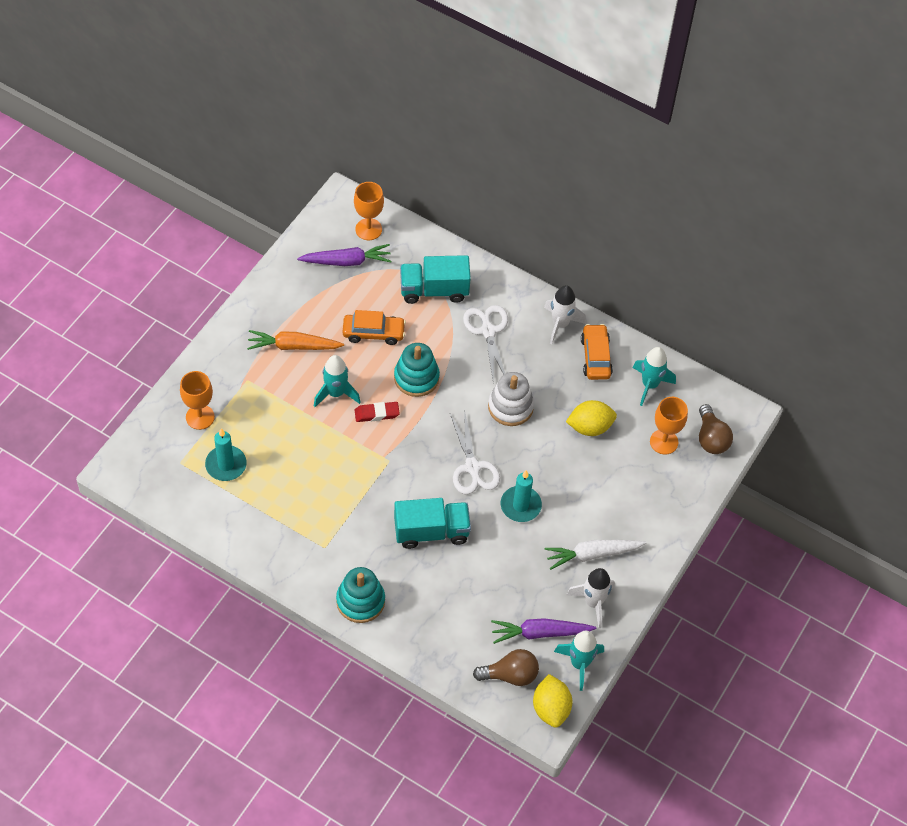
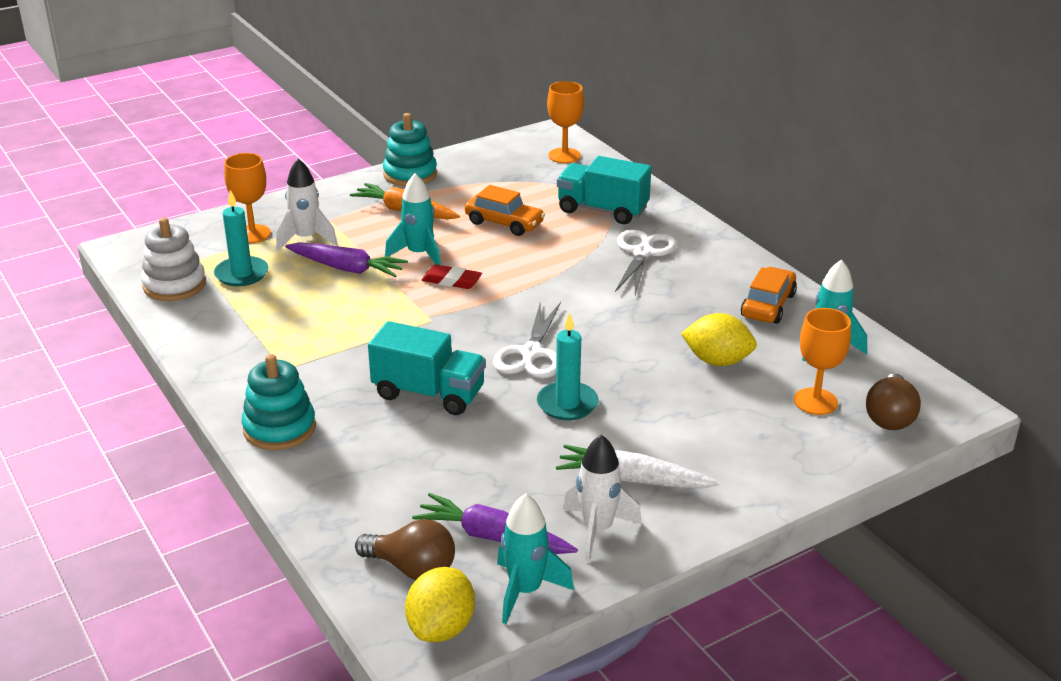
camera: 30 degrees right, 25 degrees down
(346, 261) = (520, 170): purple carrot -> purple carrot (347, 268)
(416, 378) = (524, 266): turquoise stacking toy -> turquoise stacking toy (410, 174)
(510, 407) = (623, 317): white stacking toy -> white stacking toy (174, 285)
(560, 324) = (739, 269): white rocket -> white rocket (306, 239)

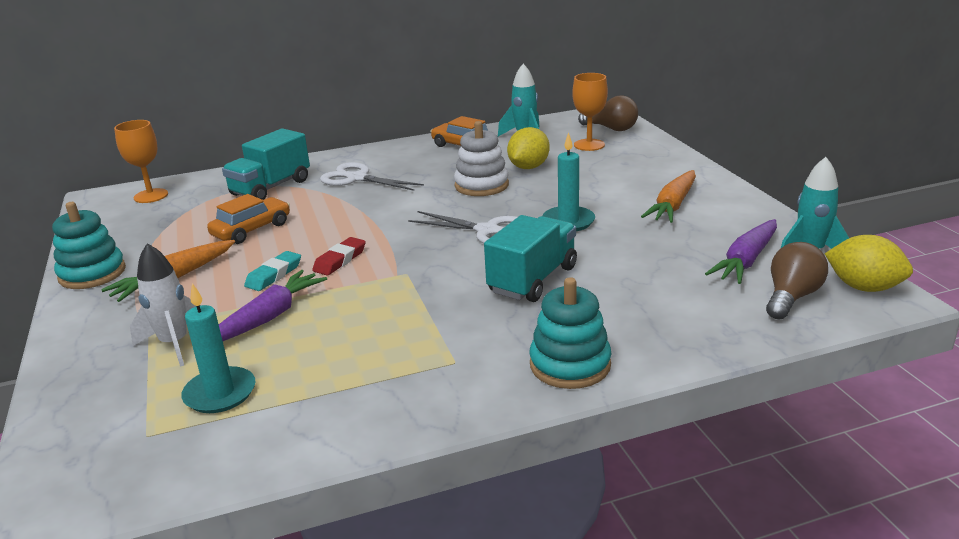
camera: 75 degrees left, 5 degrees down
(174, 285) = (203, 453): white stacking toy -> white stacking toy (481, 185)
(252, 234) = (122, 385): orange goblet -> none
(419, 254) = (274, 275): turquoise rocket -> turquoise eraser
(597, 530) = (734, 222): white rocket -> none
(633, 480) = (673, 205): white carrot -> orange carrot

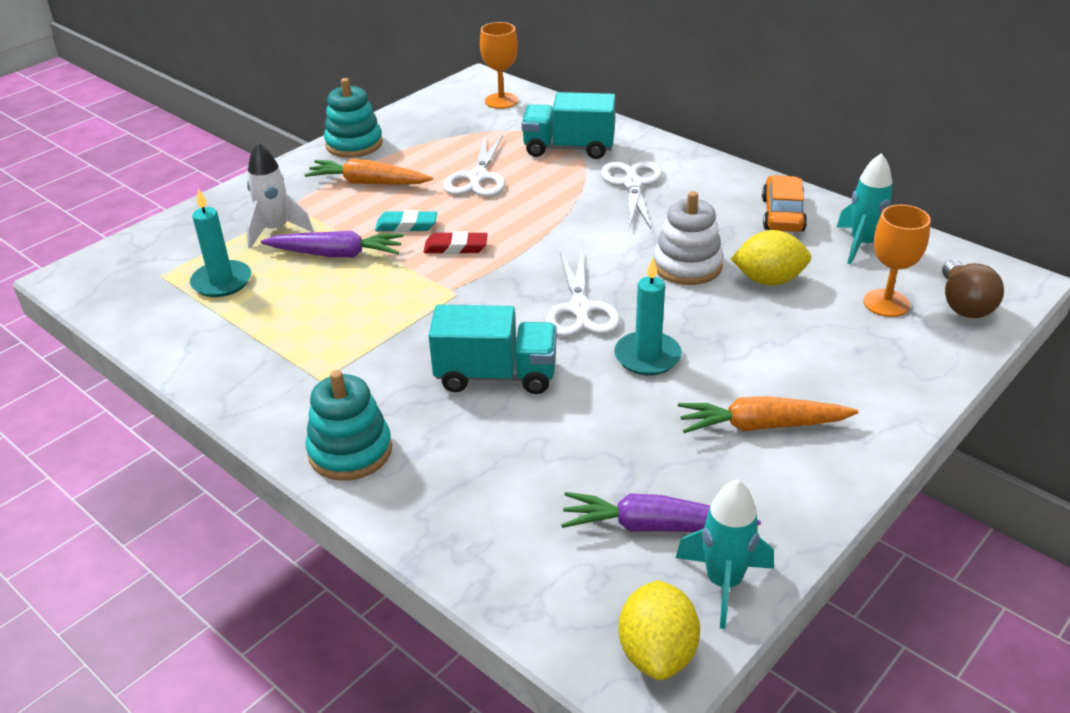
camera: 60 degrees right, 10 degrees up
(252, 230) = (478, 178): orange car -> white scissors
(791, 297) = (585, 586): brown light bulb -> none

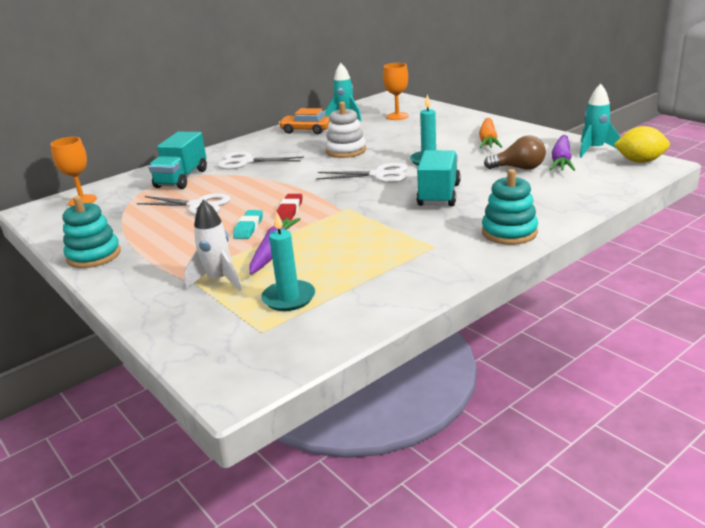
camera: 80 degrees left, 10 degrees down
(368, 183) = (170, 245): orange carrot -> none
(768, 280) = (368, 135): yellow lemon -> none
(963, 305) = (403, 105): brown light bulb -> brown light bulb (519, 168)

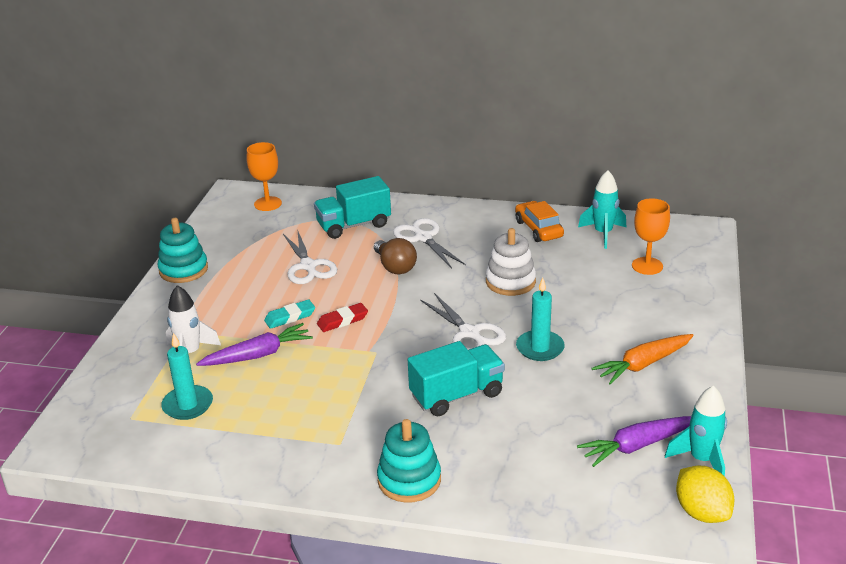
camera: 50 degrees right, 5 degrees up
(519, 168) = (582, 421): brown light bulb -> brown light bulb (395, 267)

